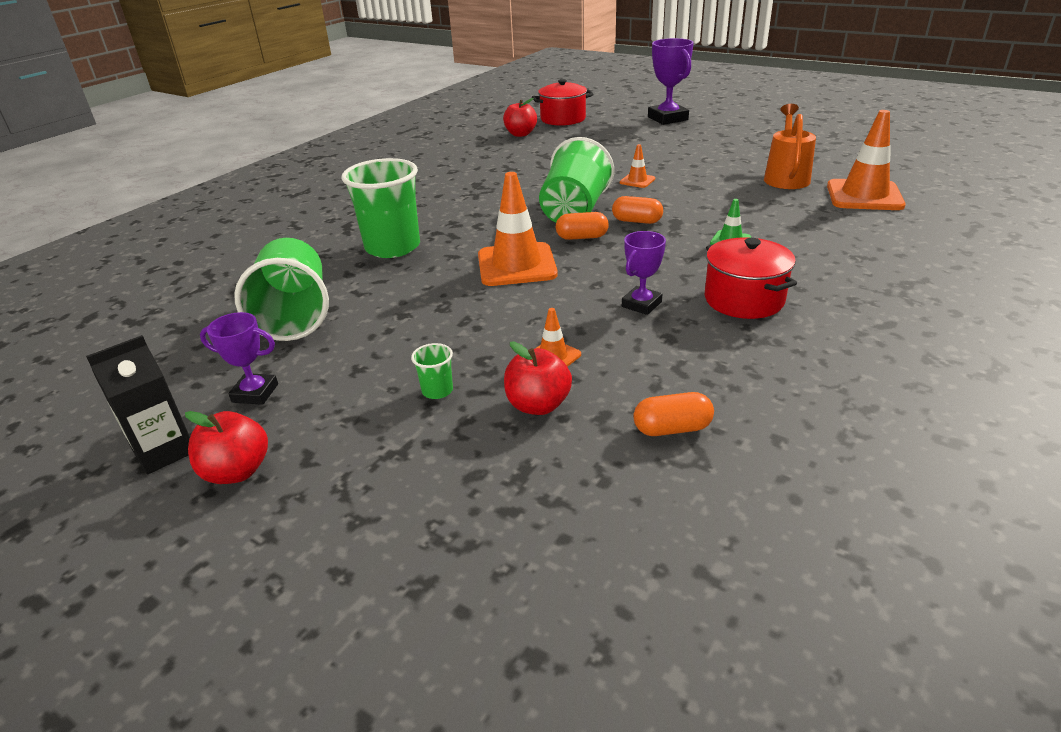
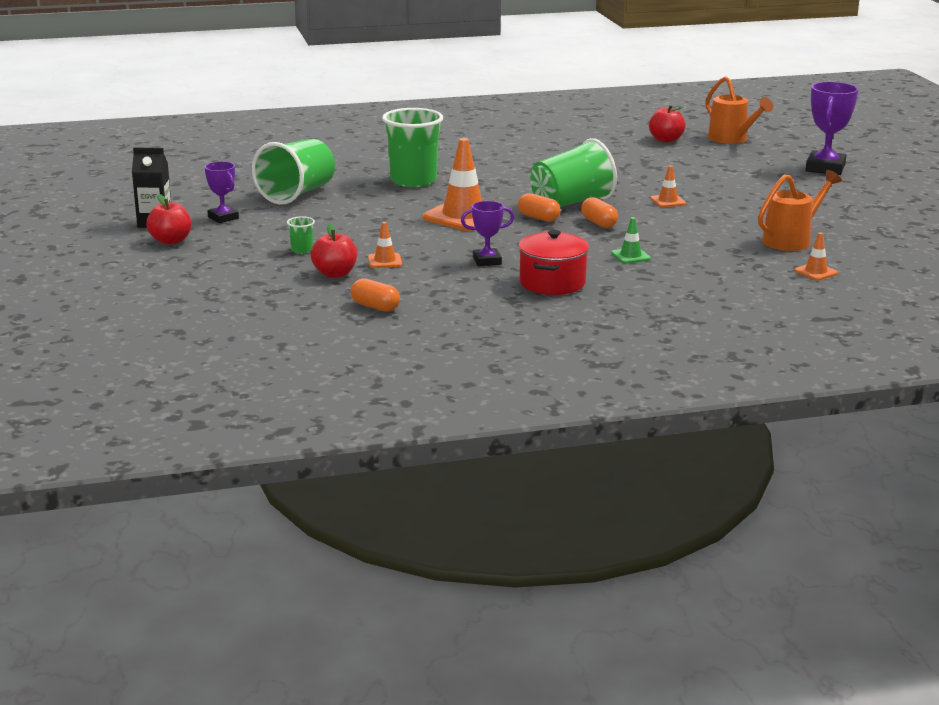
camera: 40 degrees right, 10 degrees down
(563, 119) = (732, 139): red pot -> orange watering can
(864, 196) = (816, 272): orange traffic cone -> orange traffic cone, size x0.48

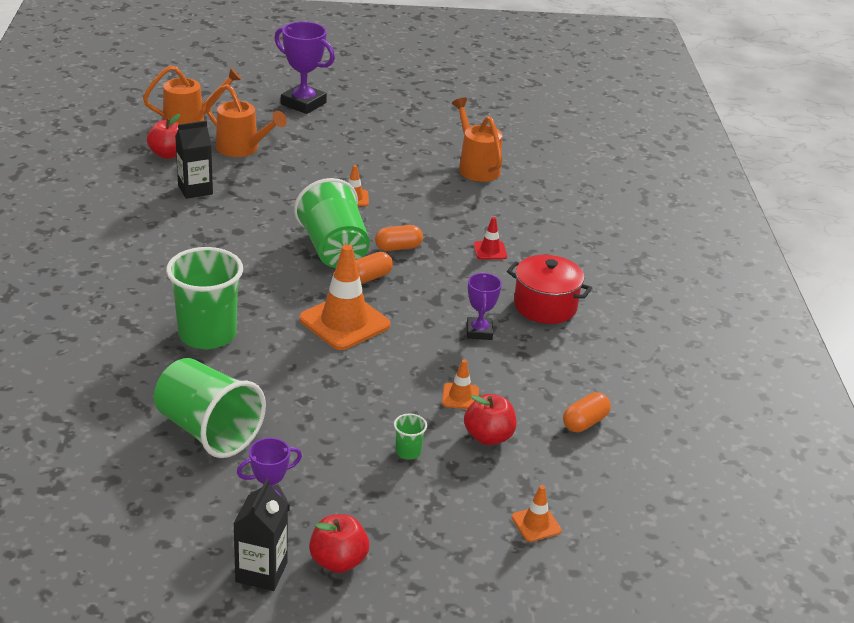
camera: 80 degrees left, 10 degrees up
(618, 153) = (195, 190): none -> black carton
(630, 256) = (490, 251): green traffic cone -> red traffic cone
(707, 159) = (242, 149): none -> orange watering can
(816, 272) = (550, 177): orange traffic cone -> orange traffic cone (536, 524)

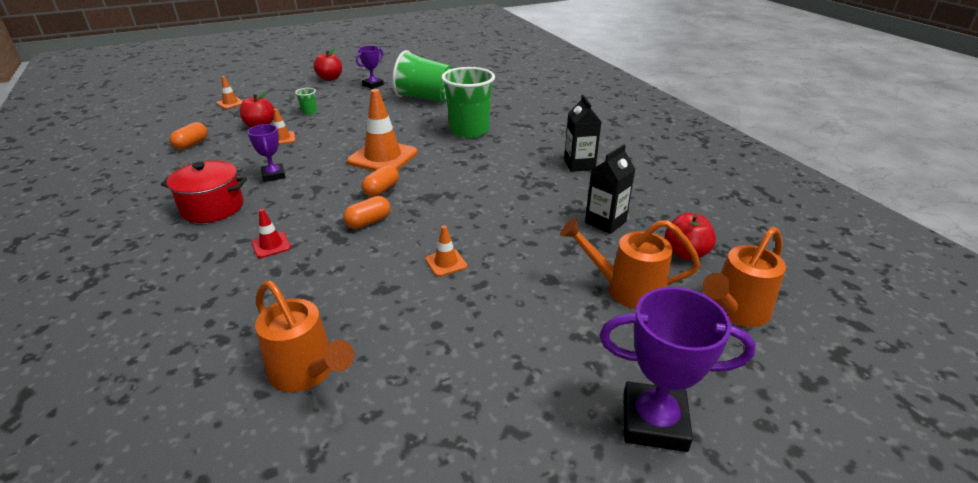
camera: 160 degrees right, 0 degrees up
(261, 572) = (362, 71): black carton -> black carton (579, 165)
(333, 249) = (427, 204): green cup -> none

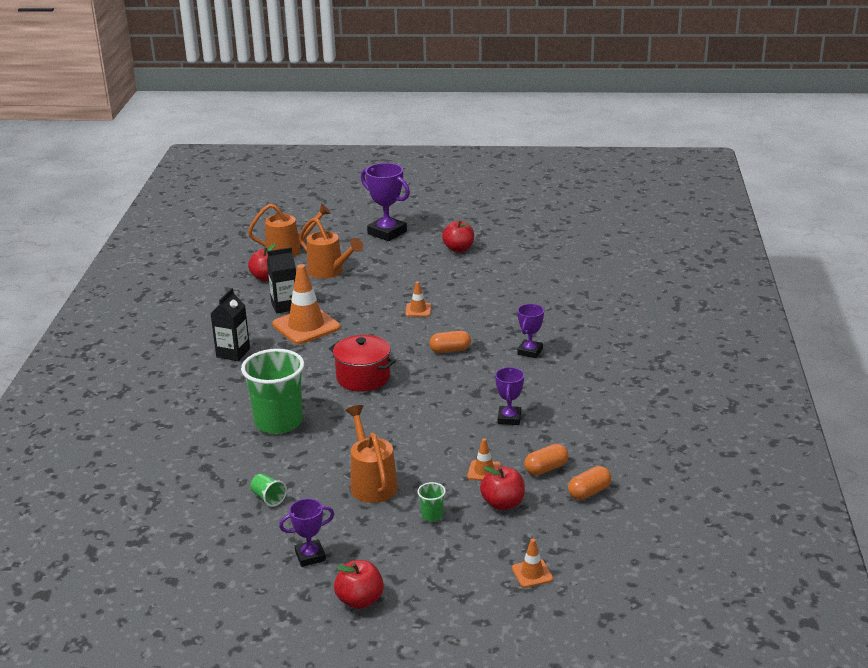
camera: 150 degrees left, 5 degrees down
(212, 208) = (571, 397): red pot -> red pot (363, 378)
(271, 245) = (530, 351): red traffic cone -> purple trophy
(307, 372) = (529, 282): orange watering can -> orange watering can (371, 483)
(381, 190) = (421, 375): orange capsule -> orange capsule (546, 469)
(383, 157) = (394, 411): orange traffic cone -> orange traffic cone (306, 326)
(425, 98) = (268, 498): green cup -> green cup, size x0.41
(481, 421) = (458, 249): none -> red apple

